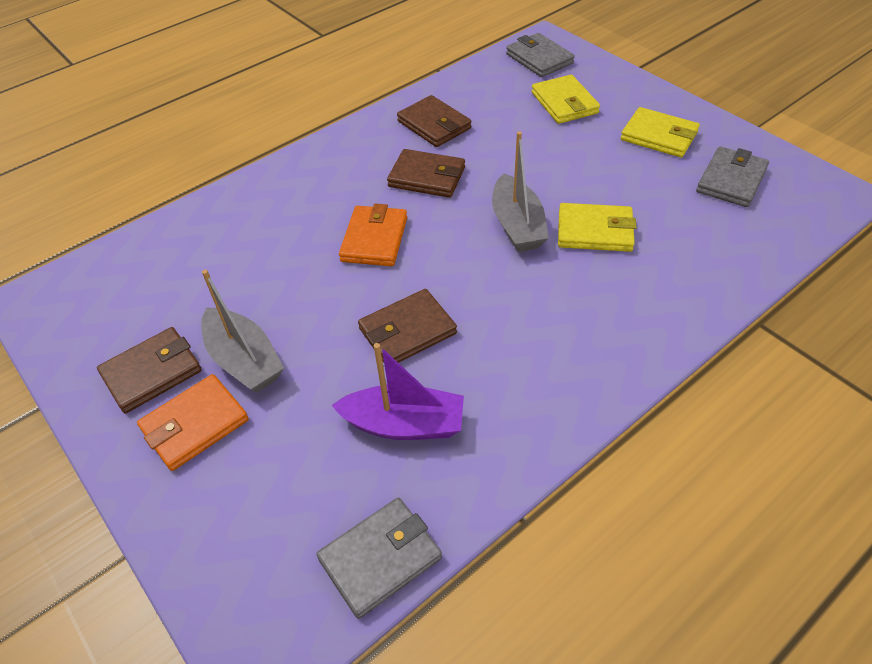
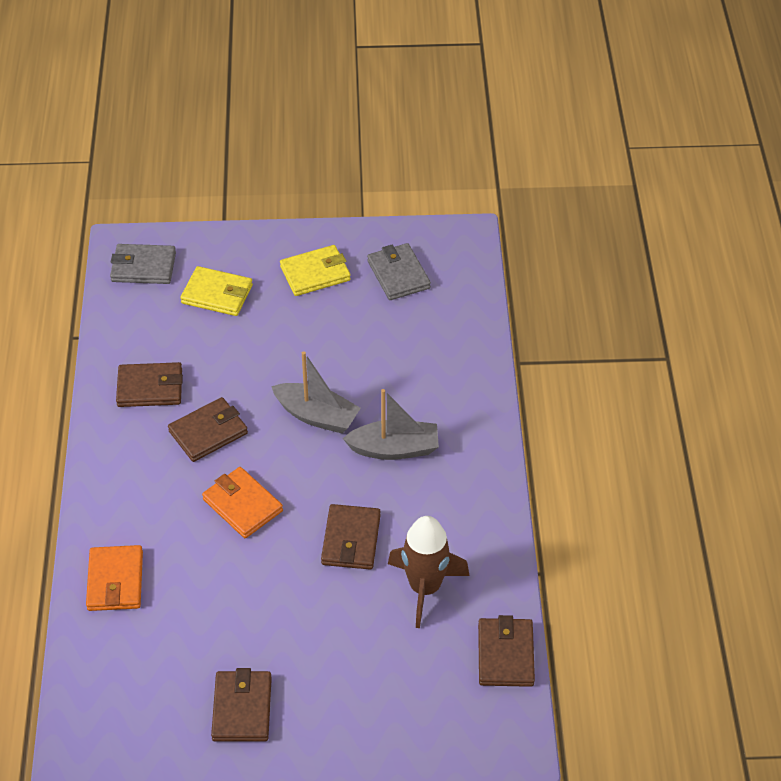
camera: 55 degrees left, 0 degrees up
(195, 425) = (317, 703): orange wallet -> orange wallet (115, 581)
(244, 360) = (285, 647): grey boat -> grey boat (394, 449)
(380, 558) = (505, 655): grey wallet -> brown wallet
(404, 424) = (425, 588): purple boat -> brown rocket
(595, 231) = (367, 379): yellow wallet -> none

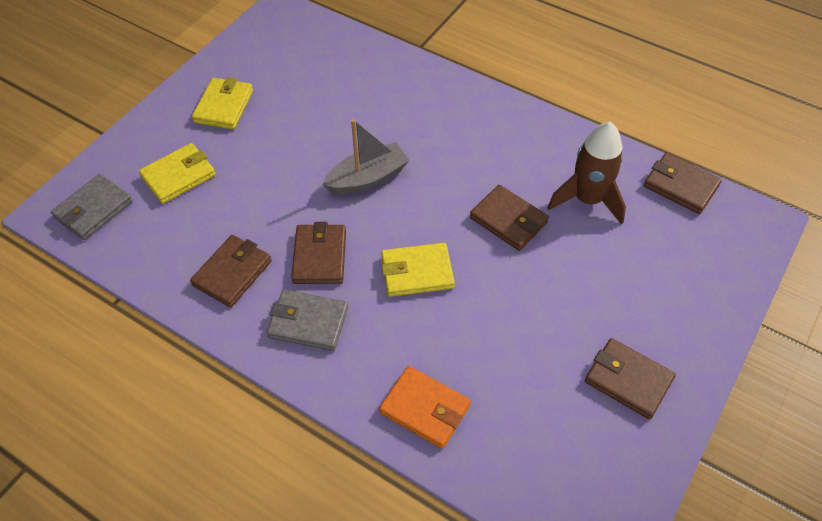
camera: 55 degrees left, 5 degrees up
(242, 505) = (417, 272): orange wallet -> yellow wallet
(394, 449) = (442, 150): grey boat -> none
(398, 275) = (276, 62): grey wallet -> grey wallet (308, 322)

